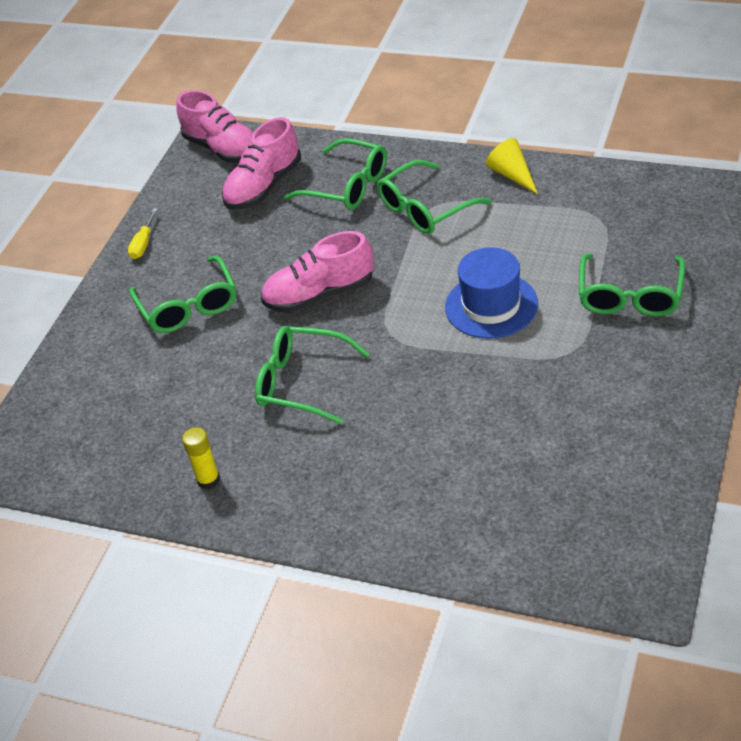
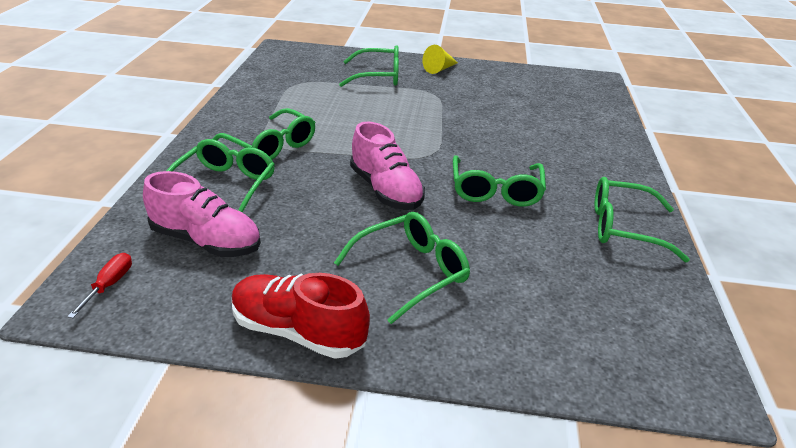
camera: 110 degrees left, 10 degrees down
(143, 244) = (298, 331): yellow screwdriver -> red shoe
(208, 480) = (623, 227): yellow glue stick -> green glasses
(223, 149) = (109, 285): pink shoe -> red screwdriver
(491, 305) = (392, 117): blue hat -> none
(512, 175) = (236, 111): yellow cone -> yellow cone (439, 69)

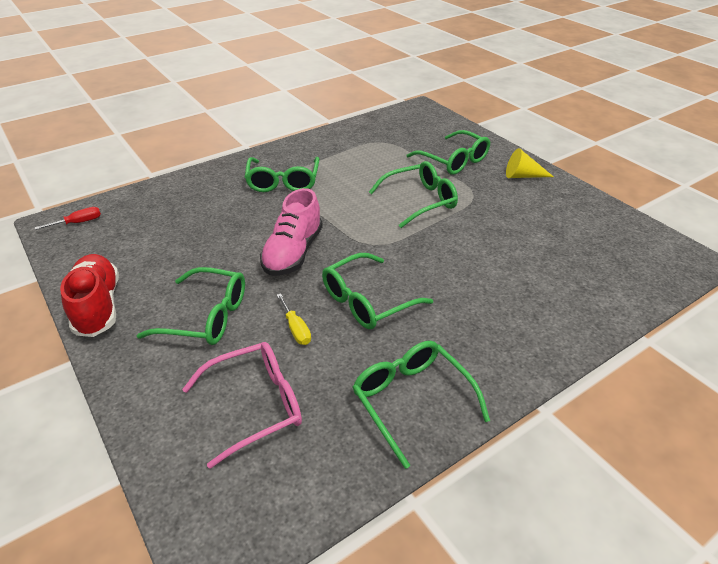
camera: 50 degrees right, 5 degrees up
(206, 241) = (149, 225): pink shoe -> none
(224, 186) = (213, 196): green glasses -> green glasses (420, 201)
(488, 236) = (296, 329): none -> yellow screwdriver
(558, 297) = (256, 405): none -> pink glasses

